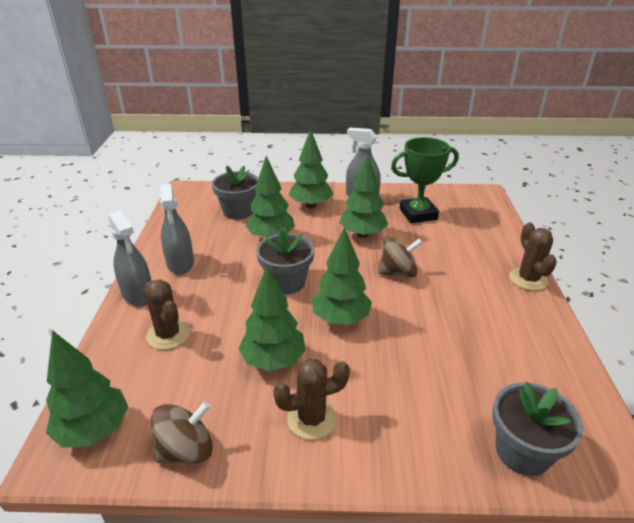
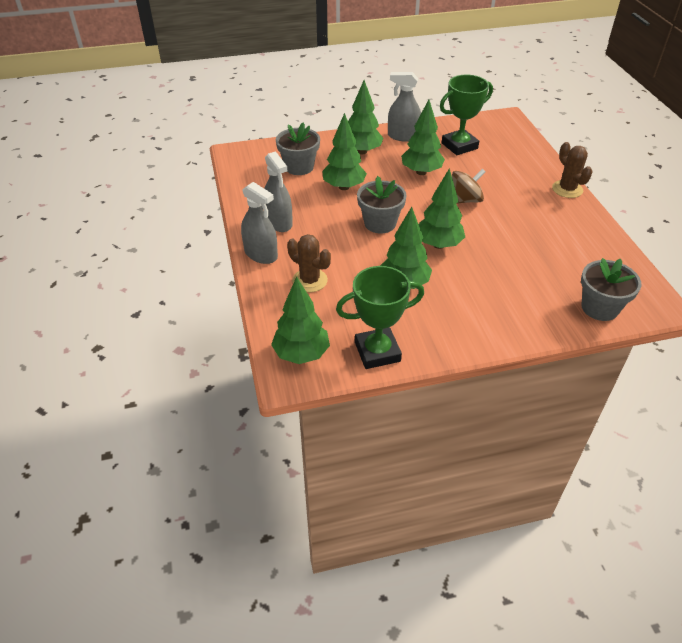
camera: 15 degrees left, 10 degrees up
(186, 450) = (377, 352): brown spinning top -> green trophy
(312, 418) = (453, 316): brown cactus -> none

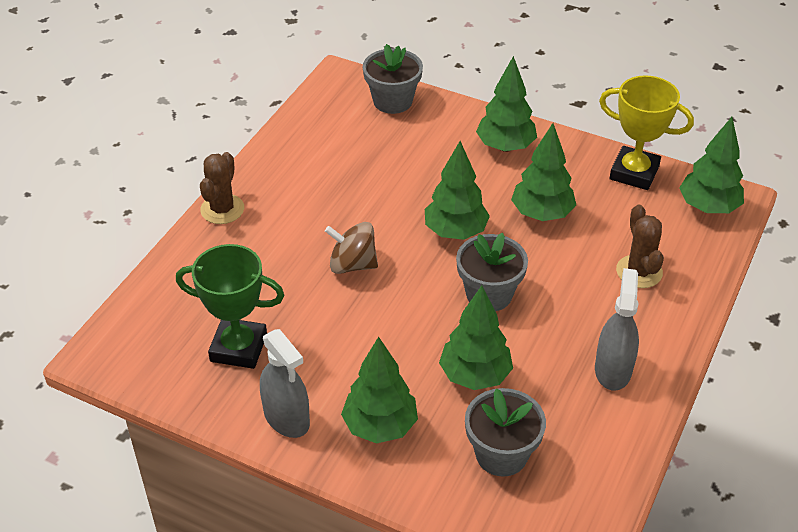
camera: 140 degrees left, 0 degrees up
(261, 254) = (671, 336): grey spray bottle -> none
(377, 352) = (634, 173): green trophy -> yellow trophy
(421, 172) = (347, 336): green tree -> green tree (505, 146)

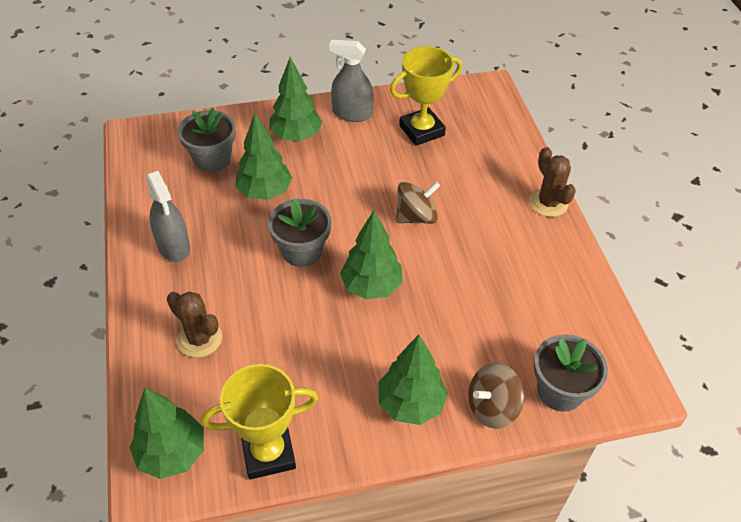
camera: 140 degrees right, 5 degrees up
(238, 348) = (421, 130): green trophy -> yellow trophy
(450, 117) = (492, 407): none -> brown spinning top
(541, 214) = (318, 347): green tree -> none

